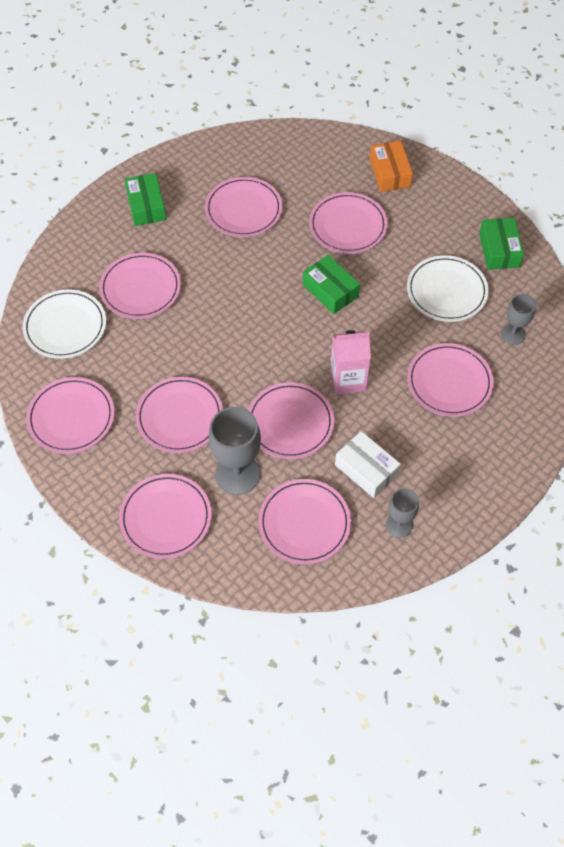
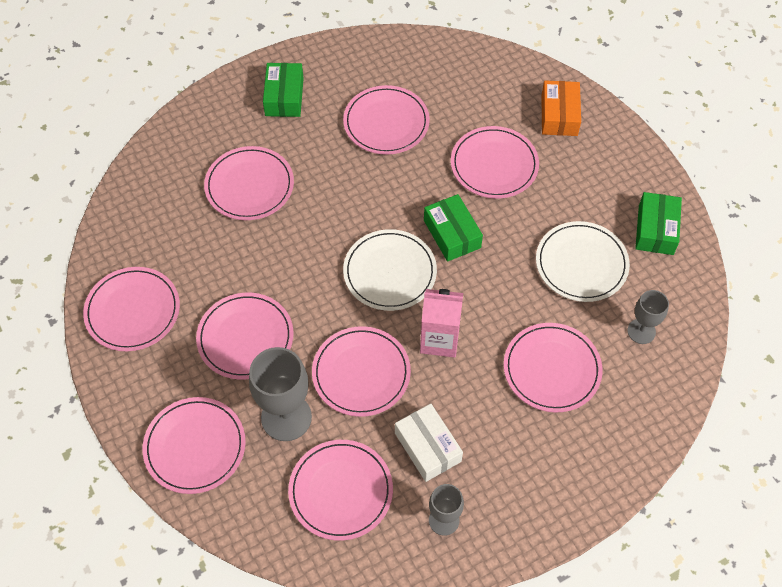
camera: 15 degrees right, 0 degrees up
(65, 326) = (158, 210): white plate -> white plate (390, 272)

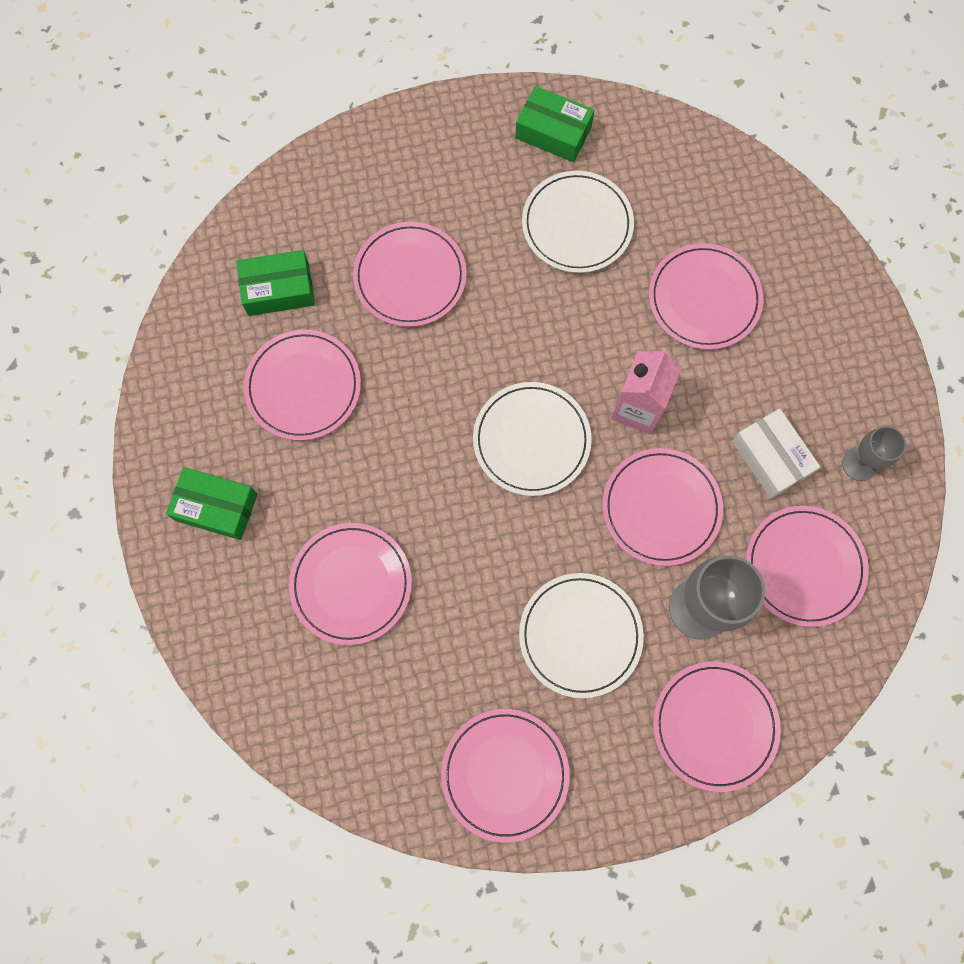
camera: 75 degrees left, 15 degrees up
(245, 338) = (580, 635): pink plate -> white plate
(427, 447) = (770, 458): white box -> white box turned 75 degrees clockwise
(452, 234) = (497, 354): green box -> green box (278, 289)
(559, 115) = (359, 180): orange box -> none
(641, 331) = (679, 192): grey goblet -> none

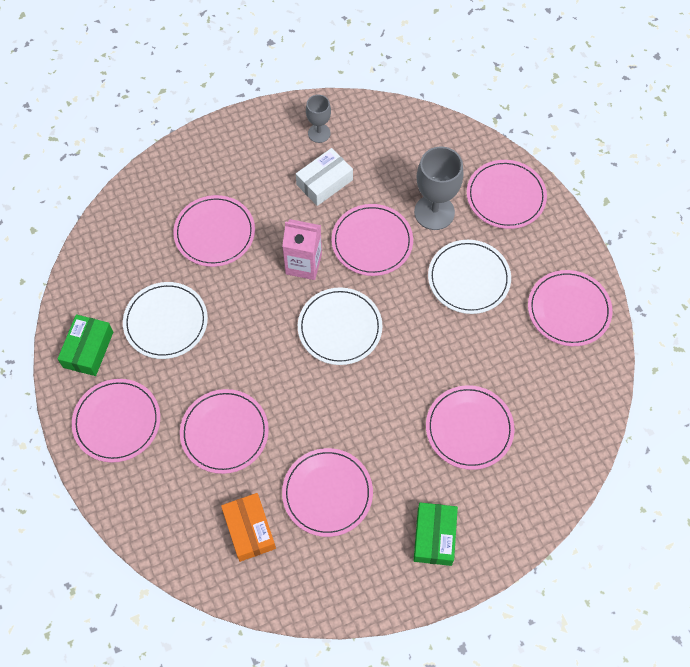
camera: 100 degrees left, 10 degrees down
(278, 289) = (249, 530): green box -> orange box
(804, 566) = (393, 157): pink plate -> pink plate (117, 421)

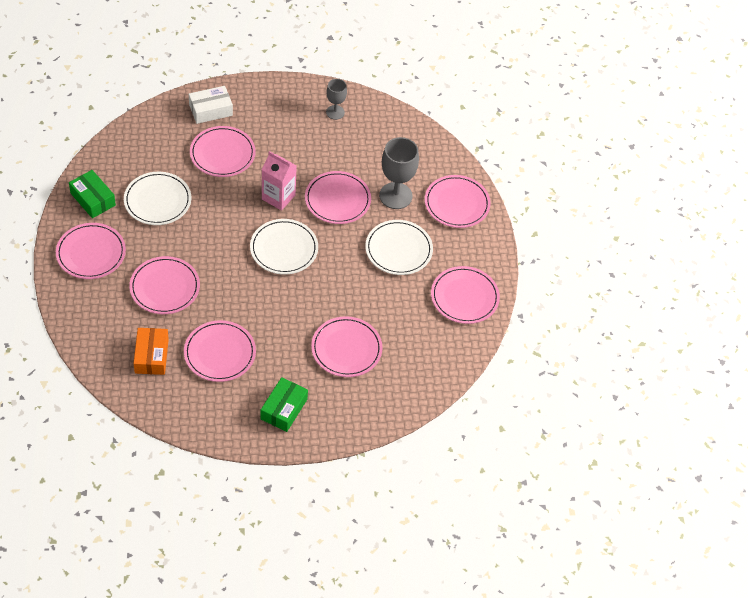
camera: 15 degrees right, 10 degrees down
(88, 349) = (93, 199): green box -> green box turned 75 degrees counterclockwise
(324, 182) = (322, 147): white box -> white box (211, 110)

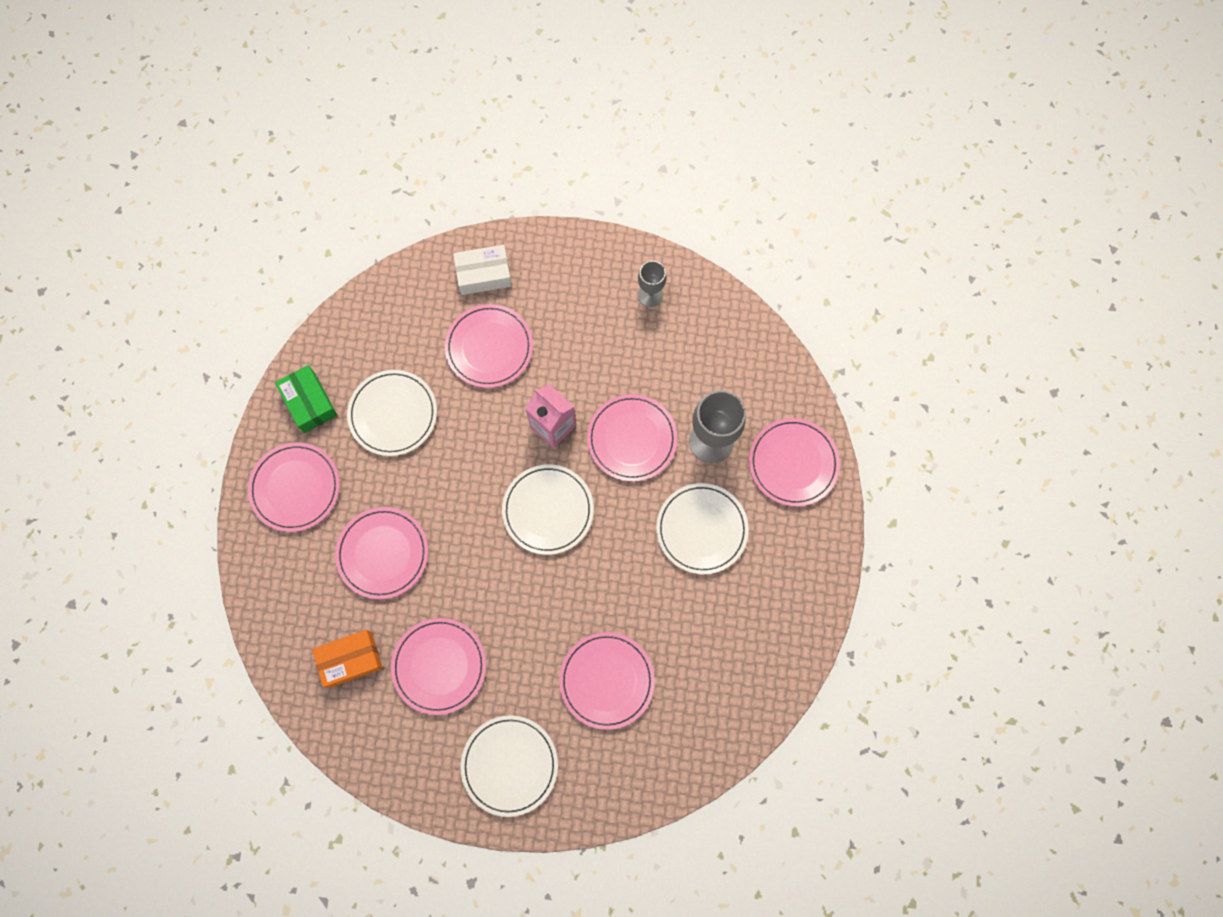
camera: 15 degrees right, 20 degrees up
(151, 356) = (350, 659): orange box -> orange box turned 60 degrees clockwise
(284, 409) = (509, 765): green box -> white plate
(464, 297) = (779, 617): pink plate -> none

